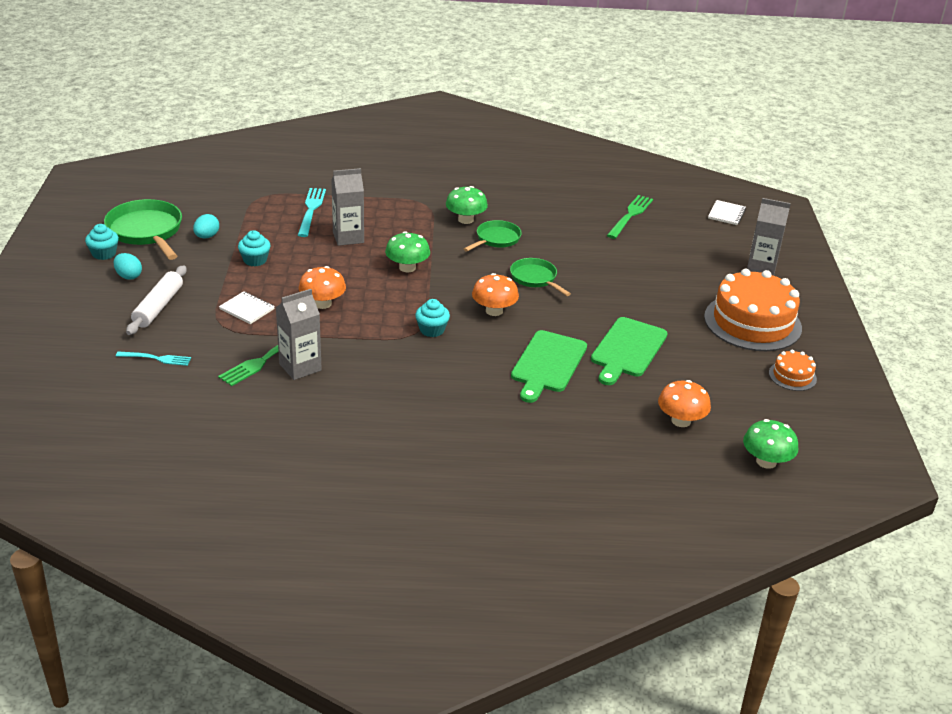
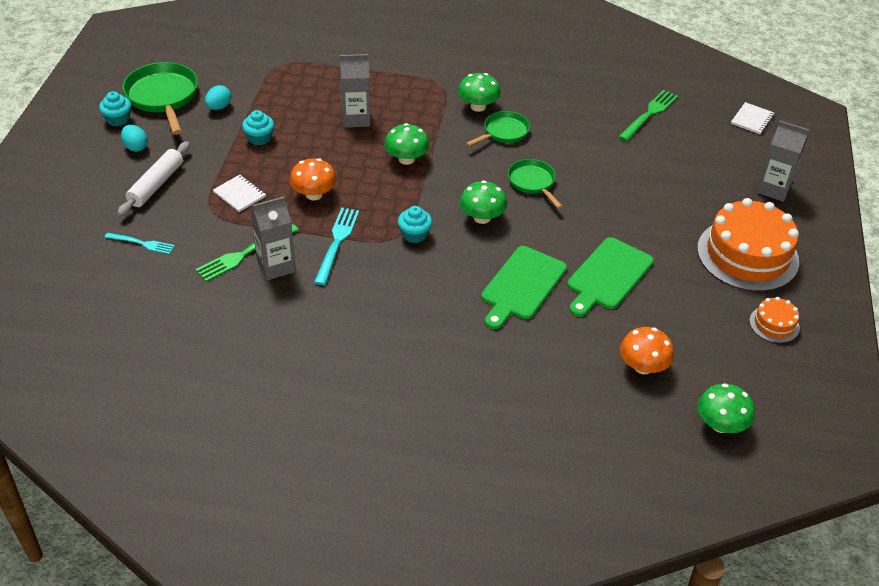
camera: 10 degrees right, 10 degrees up
(311, 210) = (326, 83): turquoise fork -> turquoise fork (337, 242)
(494, 311) = (482, 217): orange mushroom -> green mushroom

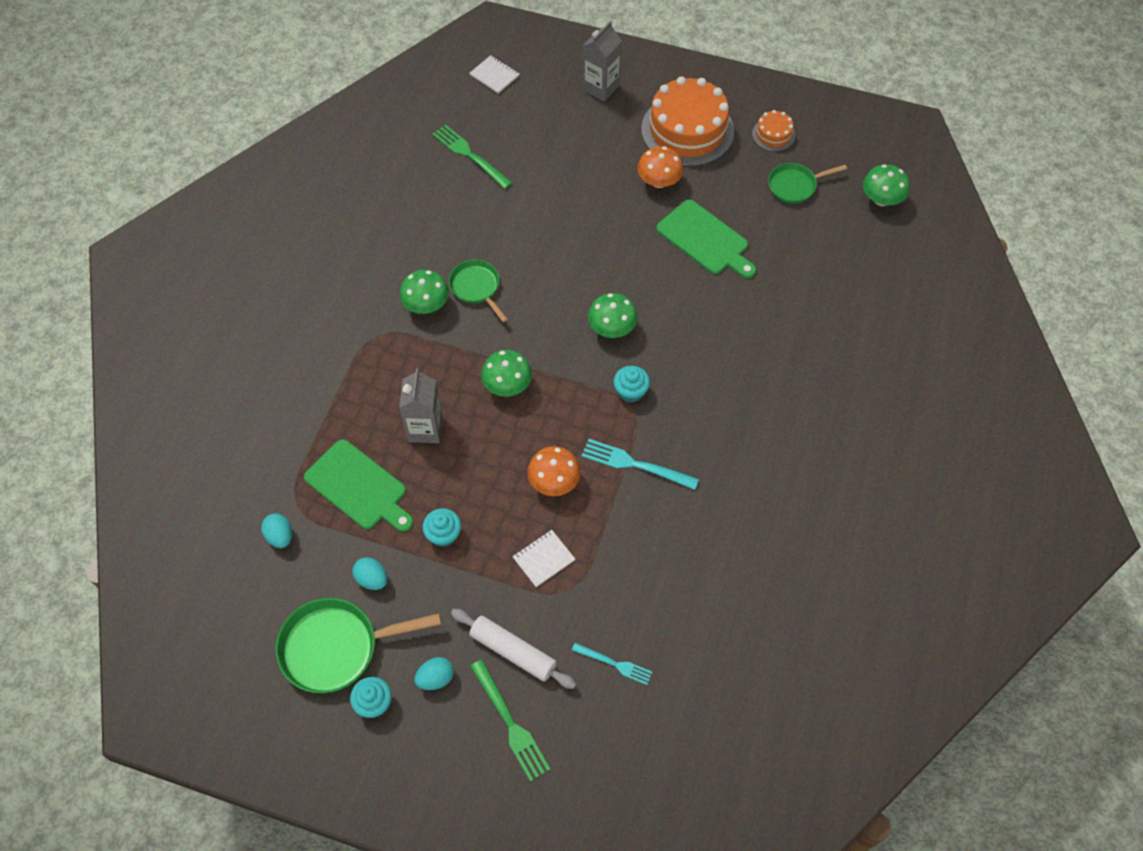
camera: 80 degrees left, 15 degrees up
(142, 243) = (615, 664): turquoise fork -> turquoise fork turned 90 degrees clockwise
(244, 254) = (643, 556): green fork -> green fork (511, 724)
(253, 61) = (280, 536): none -> turquoise egg
(276, 266) = (665, 525): grey carton -> none
(522, 285) = (712, 310): green cutting board -> green cutting board (358, 487)
(533, 182) = (563, 275): green pan -> green pan (795, 185)
(643, 366) = (817, 237): orange mushroom -> orange mushroom (659, 181)

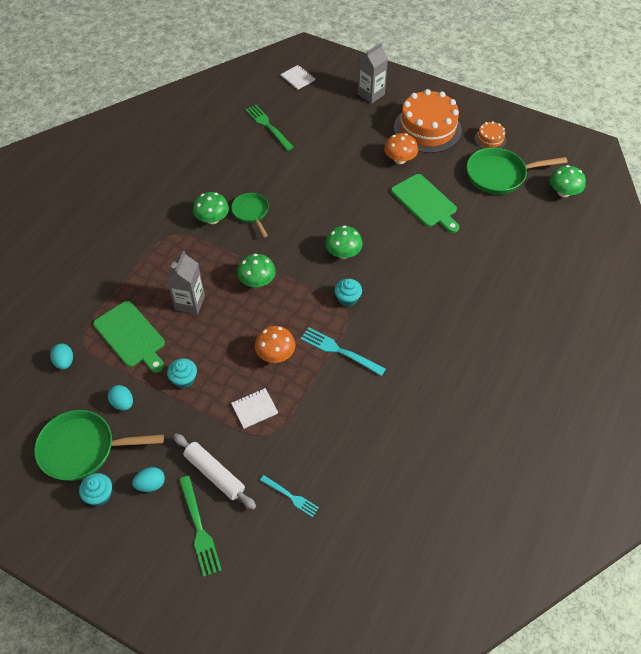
camera: 10 degrees right, 5 degrees down
(795, 185) = (499, 175): green pan -> green pan, size x1.66

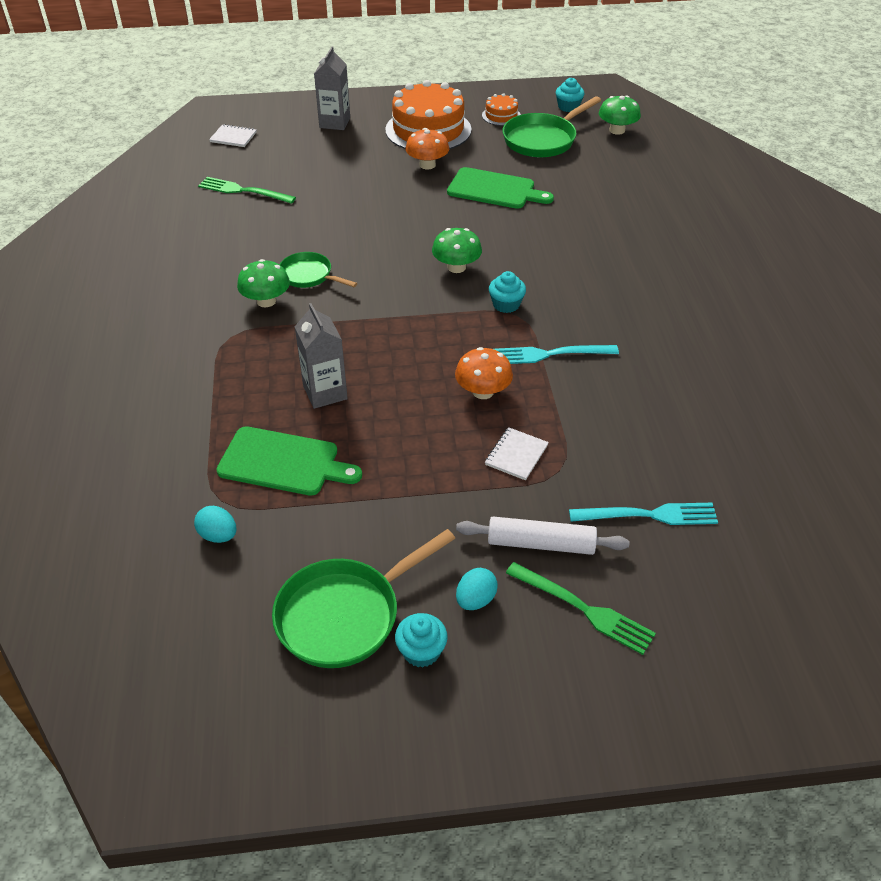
camera: 35 degrees left, 10 degrees down
(123, 403) = (347, 536): turquoise egg -> none
(184, 379) = (400, 471): turquoise cupcake -> turquoise cupcake (568, 107)
(257, 281) = (386, 335): green mushroom -> none
(291, 497) = (650, 515): turquoise fork -> turquoise fork, size x1.55

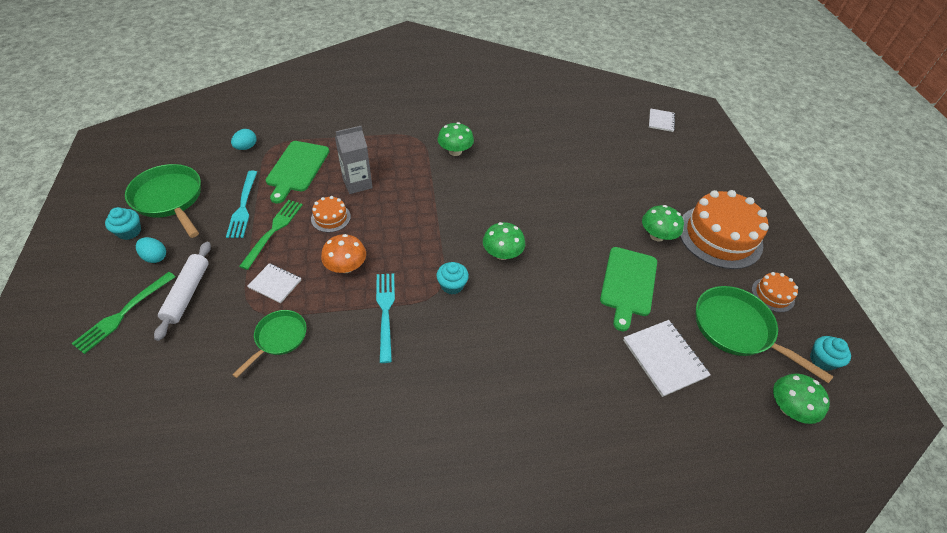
camera: 85 degrees right, 5 degrees up
(242, 191) = (587, 131): green fork -> green fork (274, 230)
(309, 275) = (485, 170): green pan -> green pan (279, 338)
(335, 123) = (706, 174): grey carton -> none
(394, 414) = (330, 218): none -> orange cake
(427, 165) = (657, 235): orange mushroom -> green mushroom
(580, 180) = (664, 358): none -> white notebook
(650, 515) = (190, 364): turquoise fork -> turquoise fork (243, 207)

